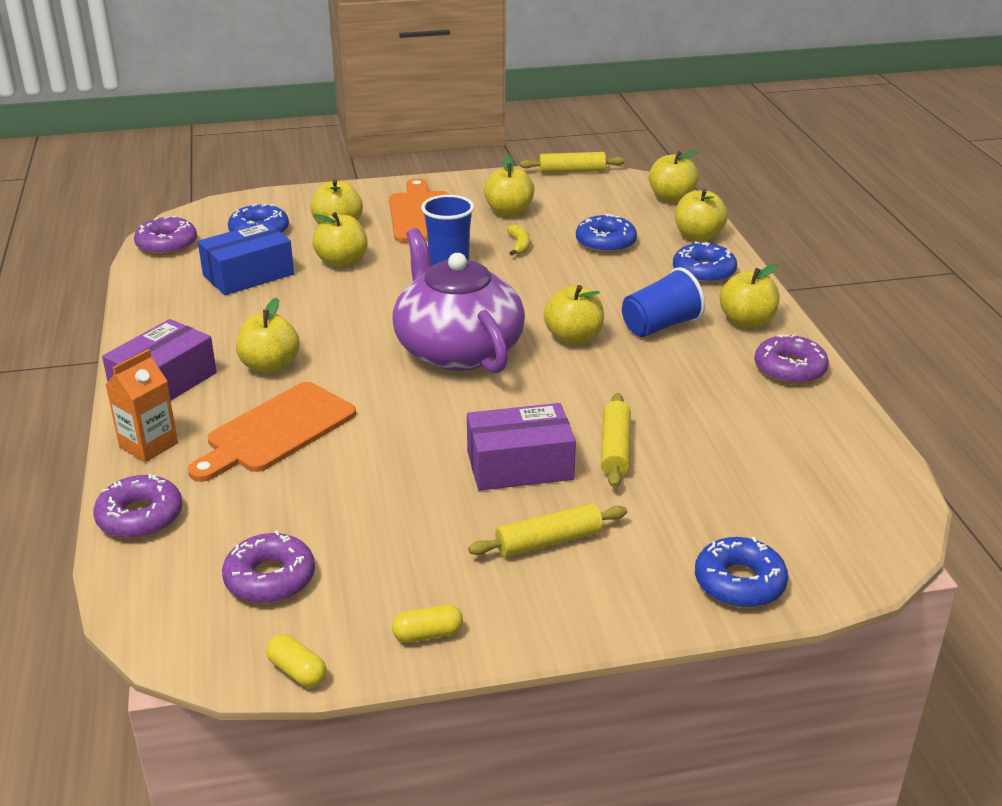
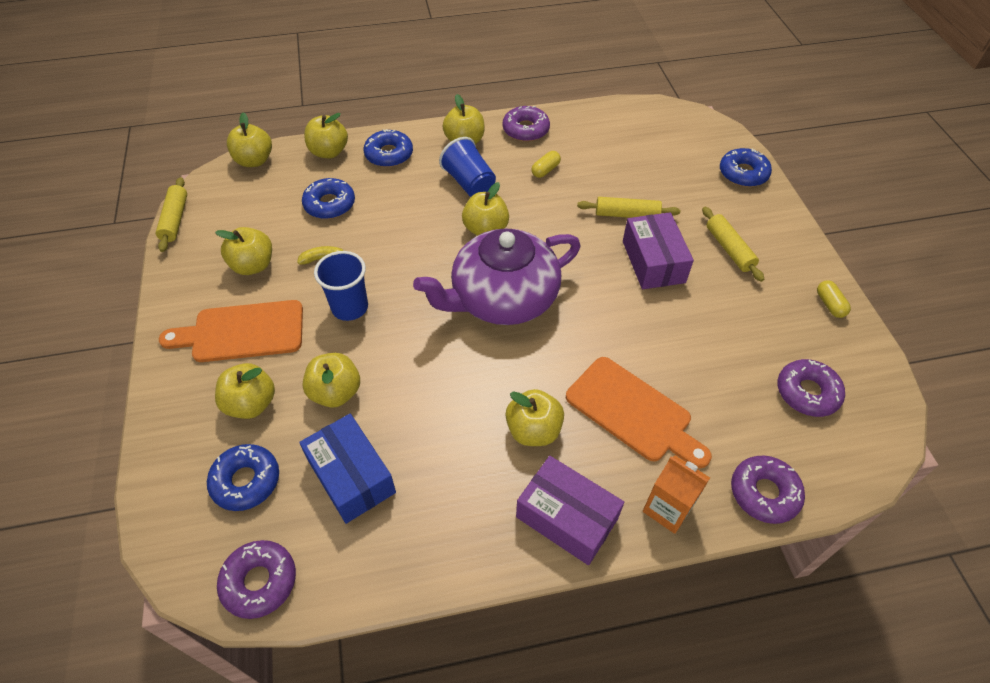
camera: 90 degrees left, 20 degrees up
(297, 671) = (884, 367): yellow capsule -> yellow capsule (545, 170)

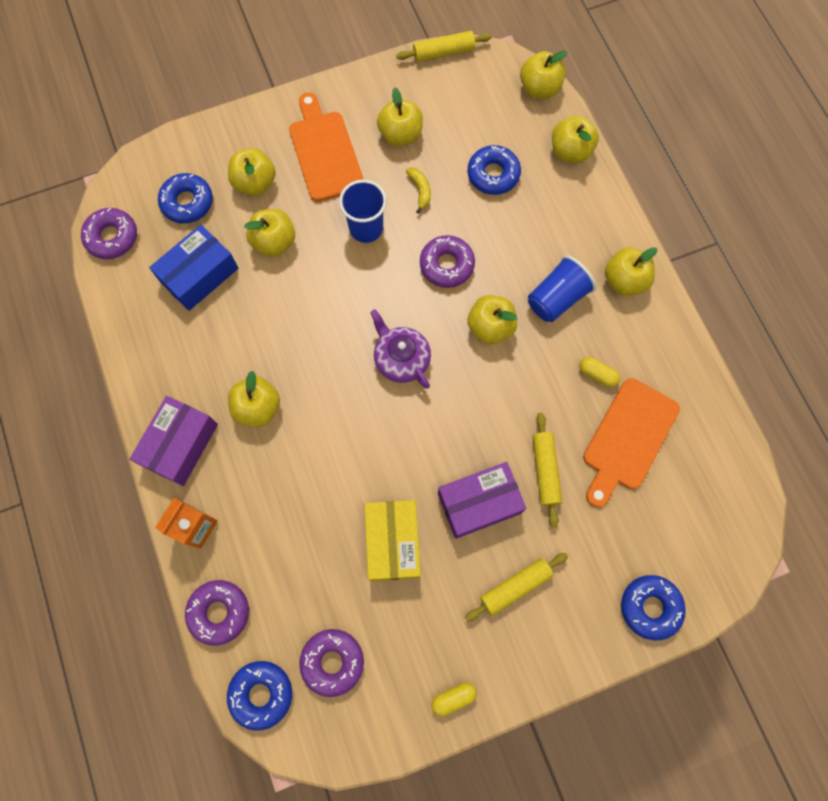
camera: 80 degrees right, 20 degrees up
(389, 154) = (581, 209): blue donut -> blue donut (261, 694)
(502, 298) = (401, 359): purple teapot -> purple teapot, size x0.54
(525, 130) = (663, 343): purple donut -> purple donut (446, 265)
(633, 412) = (288, 492): orange cutting board -> orange cutting board (628, 438)
(688, 329) = (393, 542): none -> yellow box

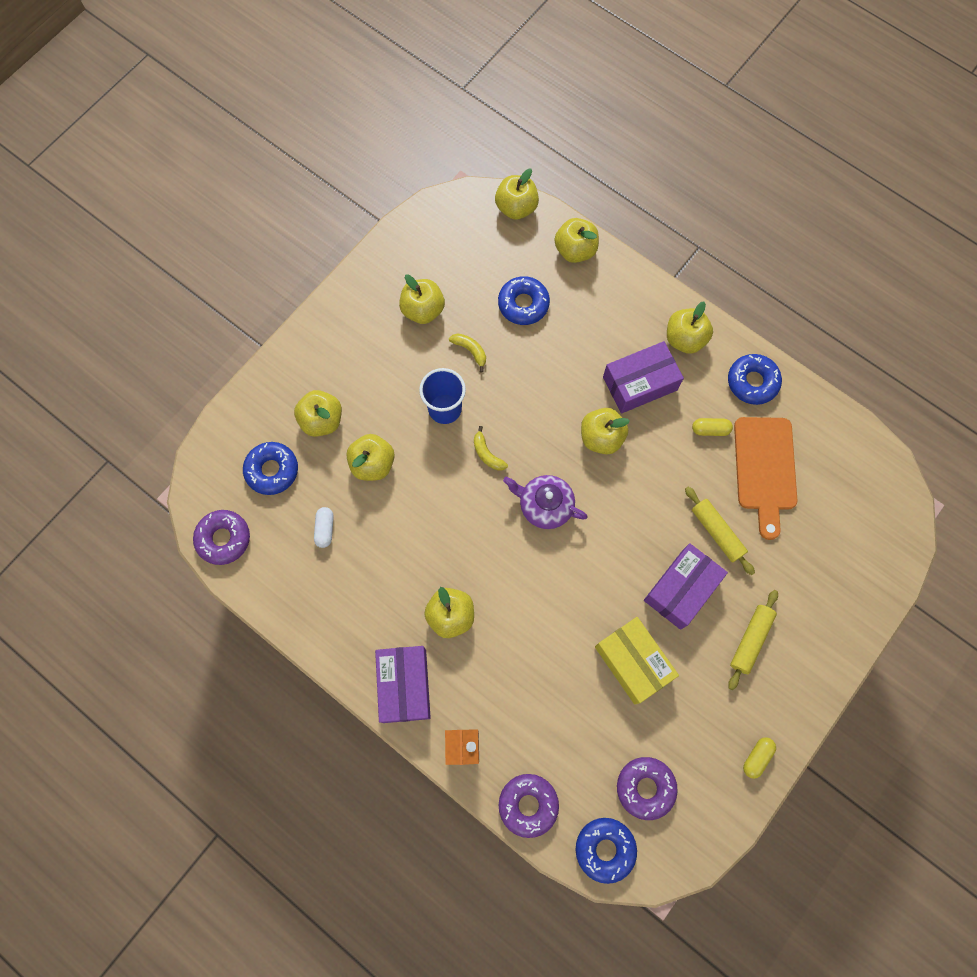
camera: 30 degrees left, 0 degrees up
(199, 275) = (325, 529): blue box -> white capsule
(325, 152) = (366, 360): orange cutting board -> none
(378, 286) = (487, 454): none -> yellow banana
(443, 53) = (414, 217): yellow rolling pin -> none
(446, 265) = (533, 404): purple donut -> none
(556, 298) = (639, 383): blue cup -> purple box
(650, 607) = (861, 594): blue donut -> blue donut (752, 382)

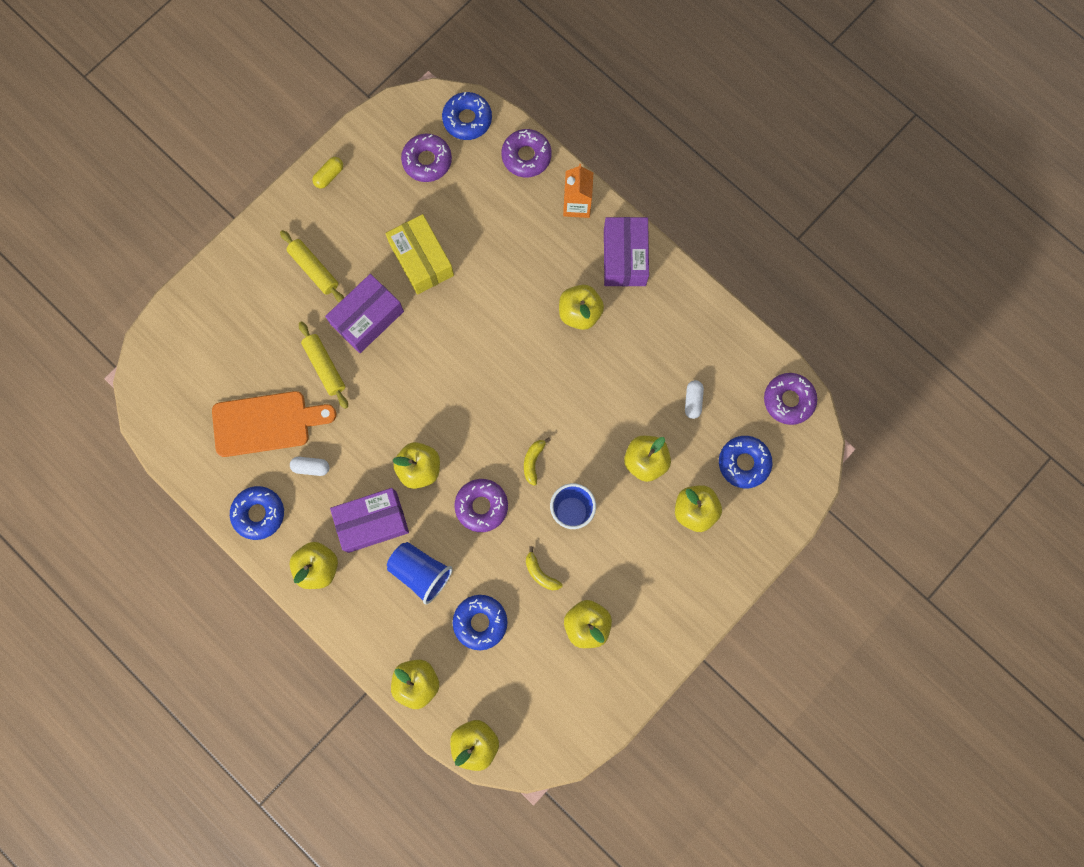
camera: 175 degrees left, 5 degrees up
(487, 454) = (533, 461): yellow banana -> yellow banana turned 135 degrees counterclockwise
(534, 407) = (481, 506): none -> purple donut
(545, 505) = (483, 406): purple teapot -> none
(585, 342) = (421, 572): none -> blue cup
(710, 429) = (311, 467): yellow capsule -> white capsule
(750, 640) = (314, 269): yellow rolling pin -> yellow rolling pin turned 75 degrees counterclockwise
(765, 469) = (266, 423): orange cutting board -> orange cutting board turned 75 degrees clockwise

